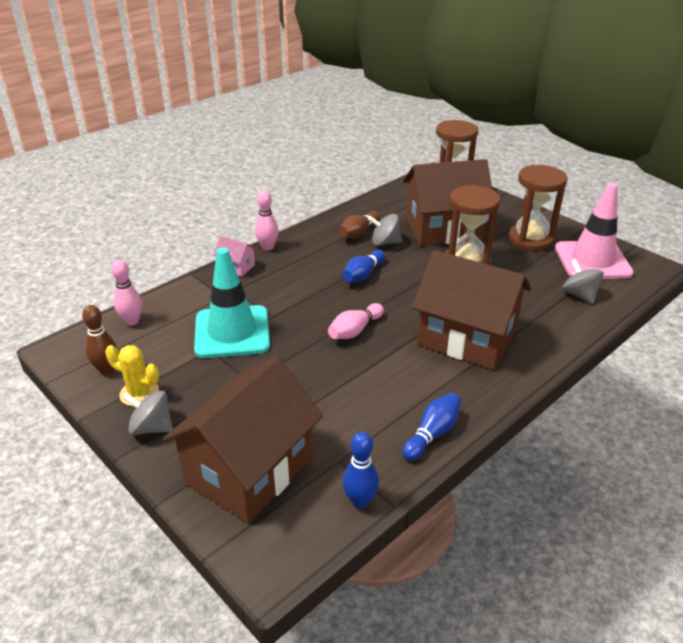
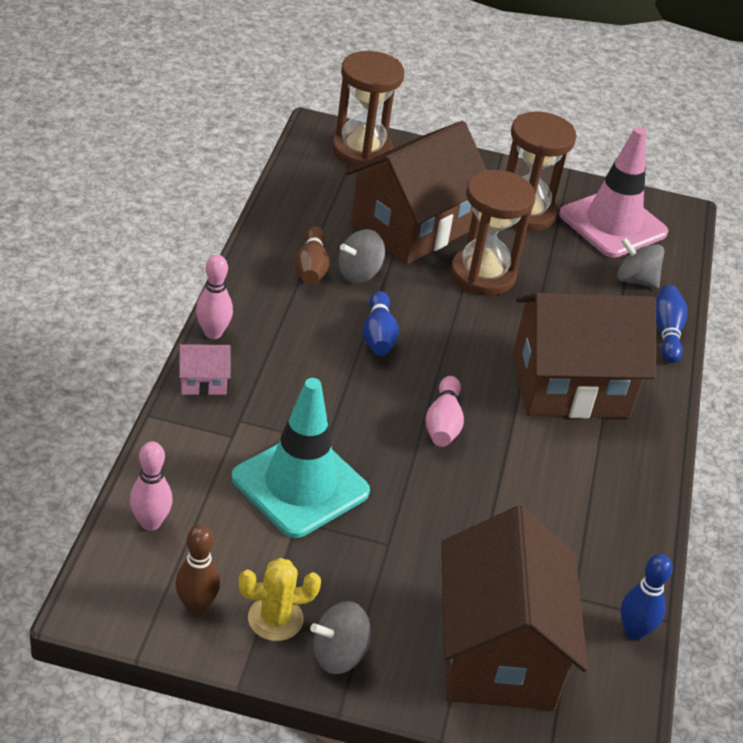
camera: 40 degrees left, 5 degrees up
(432, 434) = (635, 523): blue bowling pin -> blue bowling pin (666, 332)

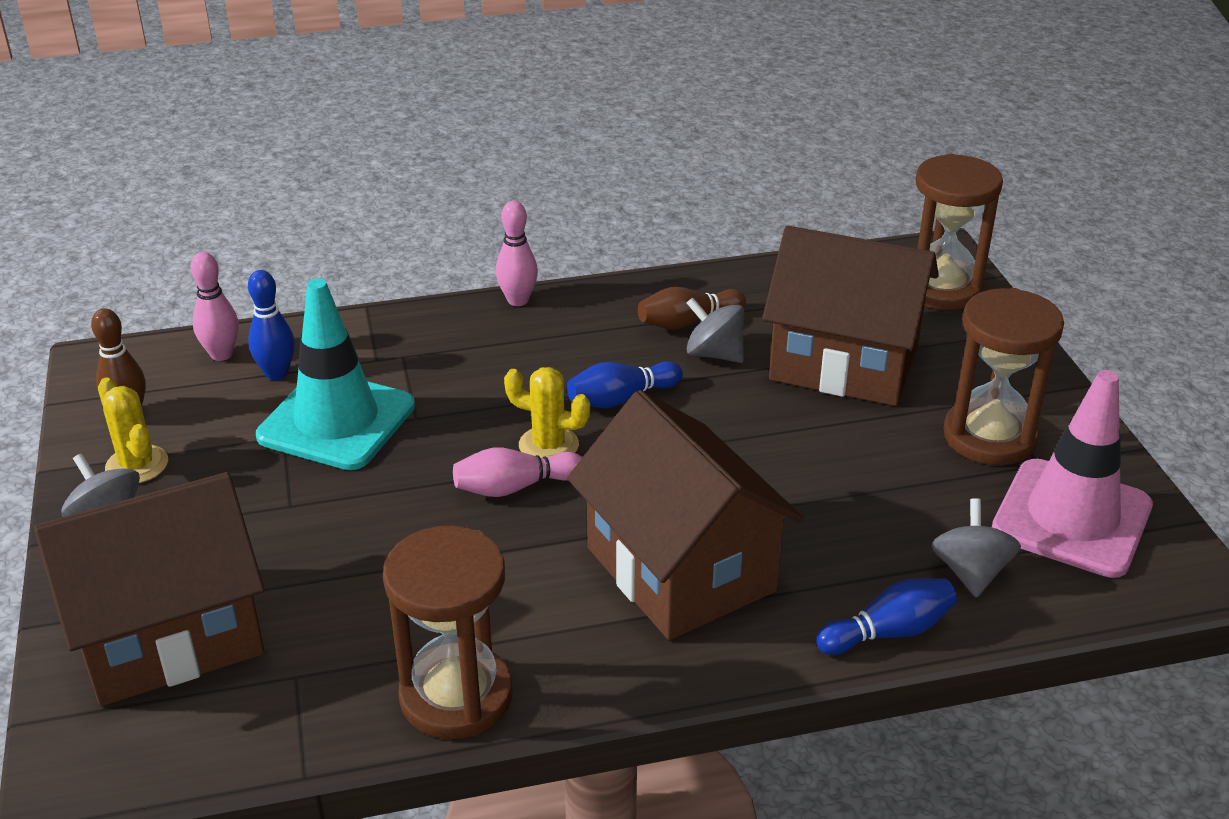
camera: 70 degrees right, 5 degrees down
(203, 381) = (440, 318): pink house -> none
(407, 390) = (548, 445): none -> yellow cactus
(483, 275) = (819, 439): brown hourglass -> brown hourglass (456, 696)
(634, 631) = (266, 746): blue bowling pin -> blue bowling pin (277, 373)

